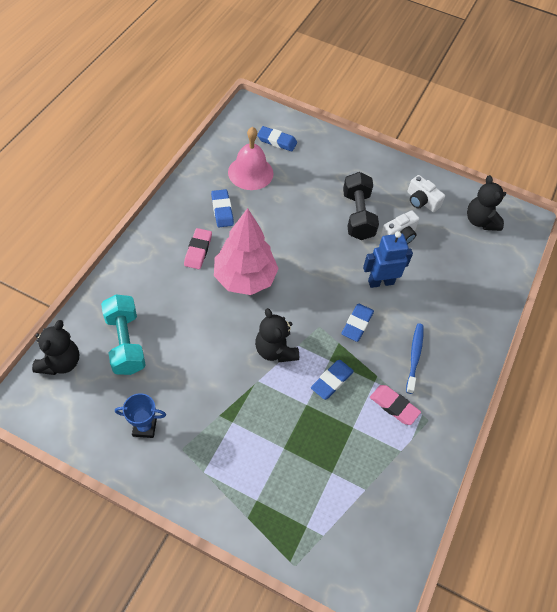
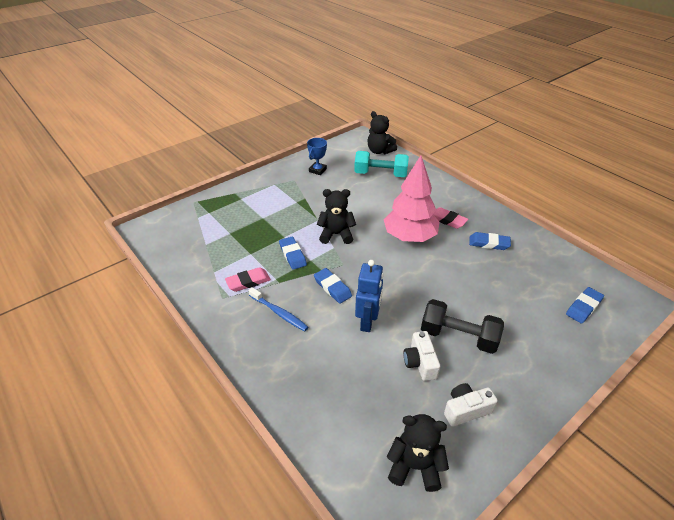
camera: 120 degrees right, 15 degrees down
(250, 172) = (535, 274): pink bell -> none

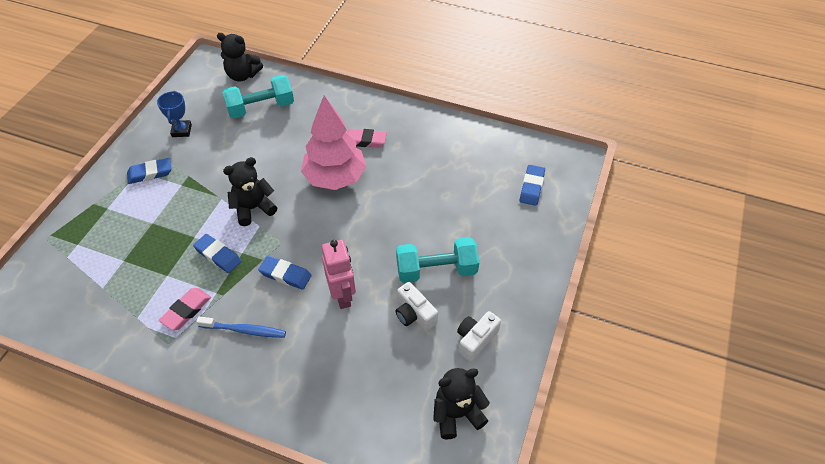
camera: 30 degrees left, 10 degrees up
(367, 321) = (342, 296): blue robot -> pink robot
(458, 336) = (436, 270): black dumbbell -> turquoise dumbbell
(489, 243) = (418, 152): blue eraser -> blue eraser (150, 173)

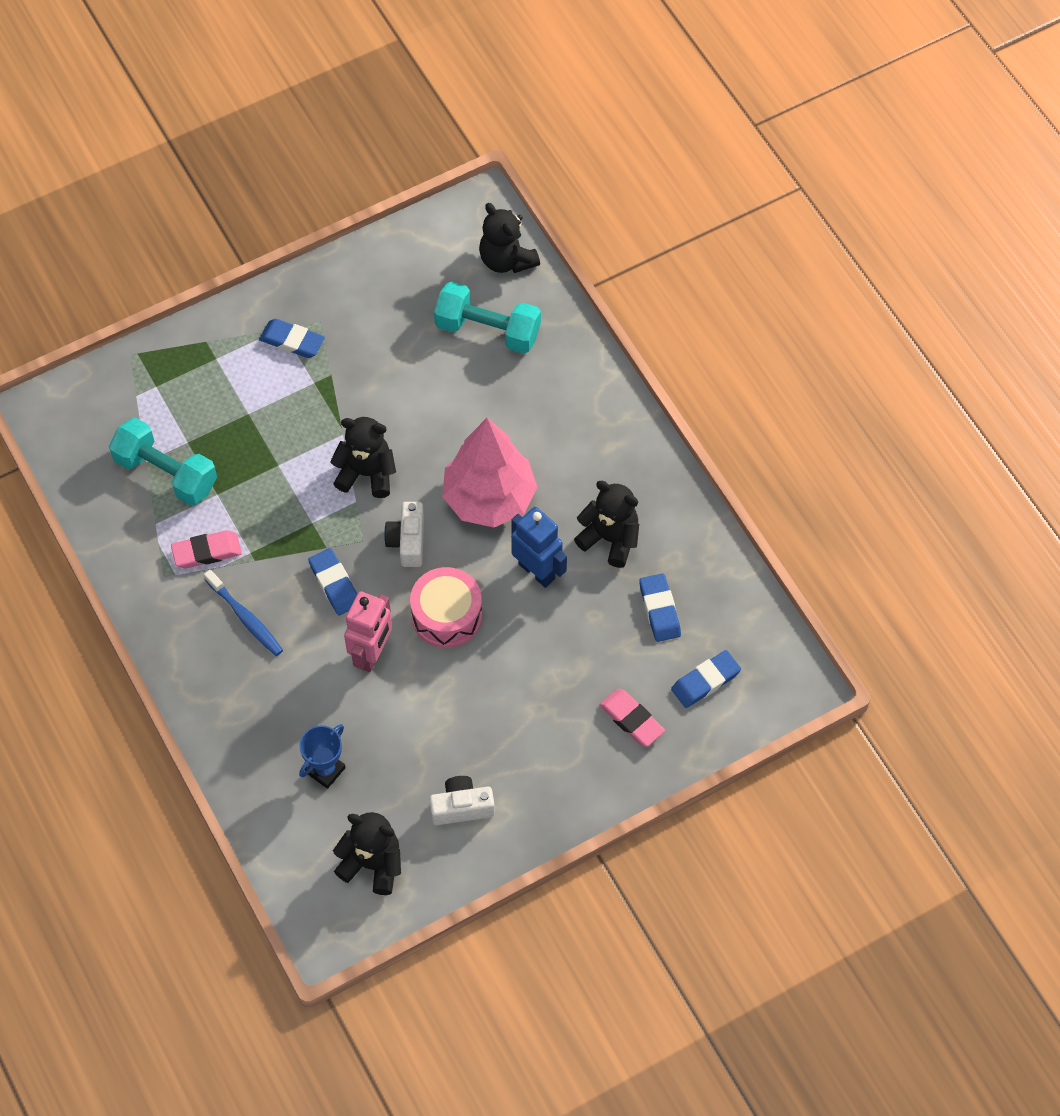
camera: 40 degrees right, 10 degrees up
(181, 130) = (370, 300): blue trophy -> blue trophy (325, 770)
(218, 255) = (285, 508): blue eraser -> blue eraser (659, 610)
(364, 140) = (569, 470): pink eraser -> pink eraser (631, 720)
(367, 247) = (446, 615): none -> pink drum
(394, 194) = (537, 571): none -> blue robot
(414, 314) = (426, 731): white camera -> white camera (408, 541)
(417, 157) = (610, 539): none -> black teddy bear
(436, 270) = (495, 700): turquoise dumbbell -> turquoise dumbbell (166, 473)

